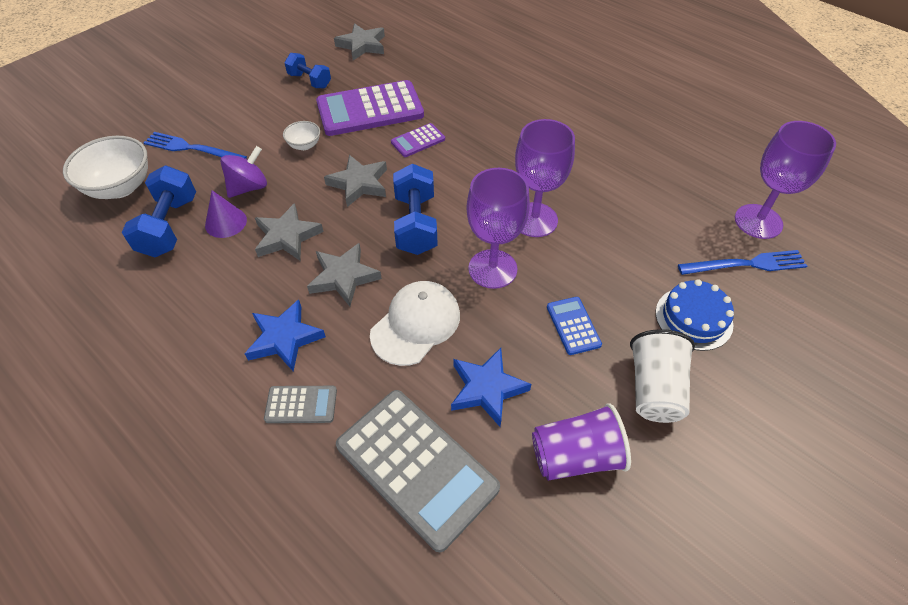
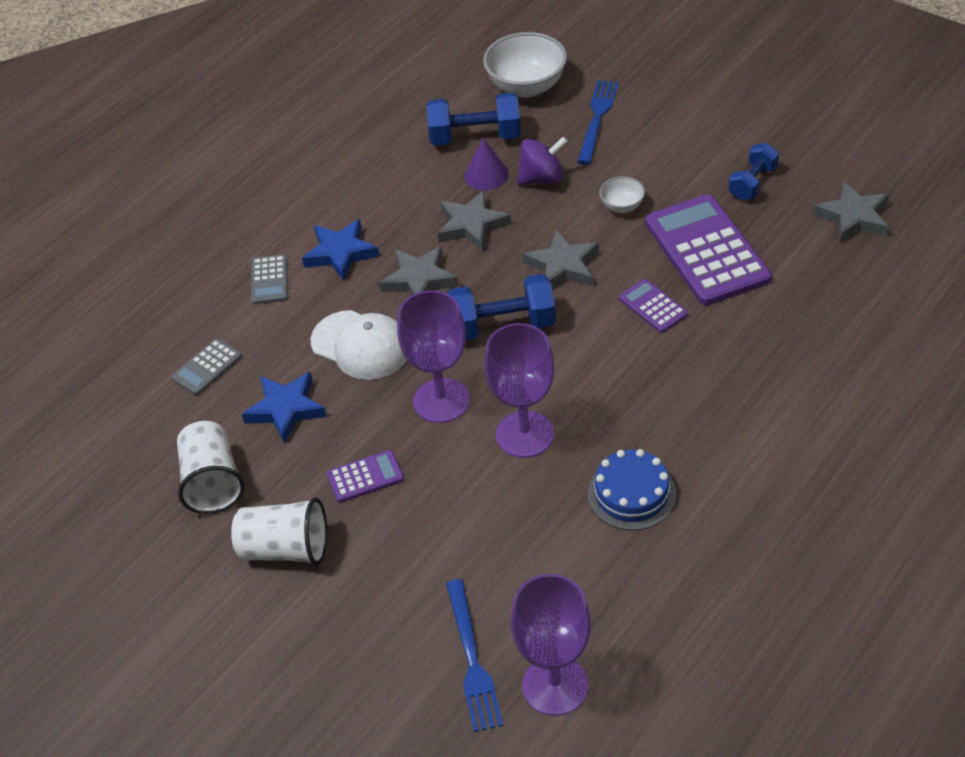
camera: 90 degrees right, 5 degrees down
(249, 187) = (542, 178): purple spinning top -> purple spinning top turned 60 degrees counterclockwise
(416, 467) = (207, 367): grey calculator -> grey calculator, size x0.47
(573, 326) = (365, 477): blue calculator -> purple calculator
(575, 456) = (212, 482): purple cup -> white cup
(693, 318) = (381, 593): blue cake -> blue cake (632, 494)

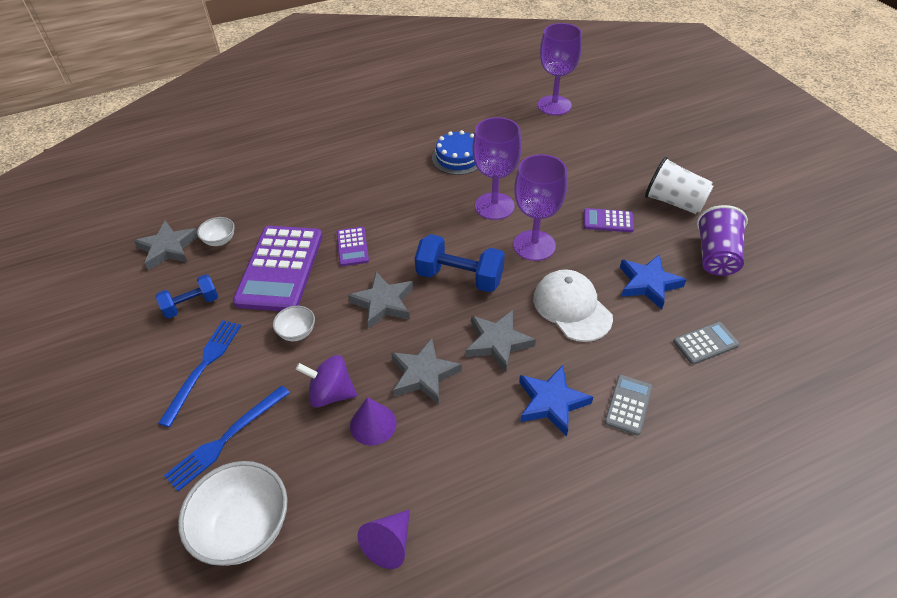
camera: 155 degrees left, 0 degrees up
(212, 482) = (716, 256): white cup -> purple cup
(416, 121) = (389, 544): none -> purple cone
(472, 660) = (588, 125): blue fork -> blue fork (203, 367)
(475, 137) = (348, 480): blue dumbbell -> none
(809, 248) = (220, 240): none -> white bowl

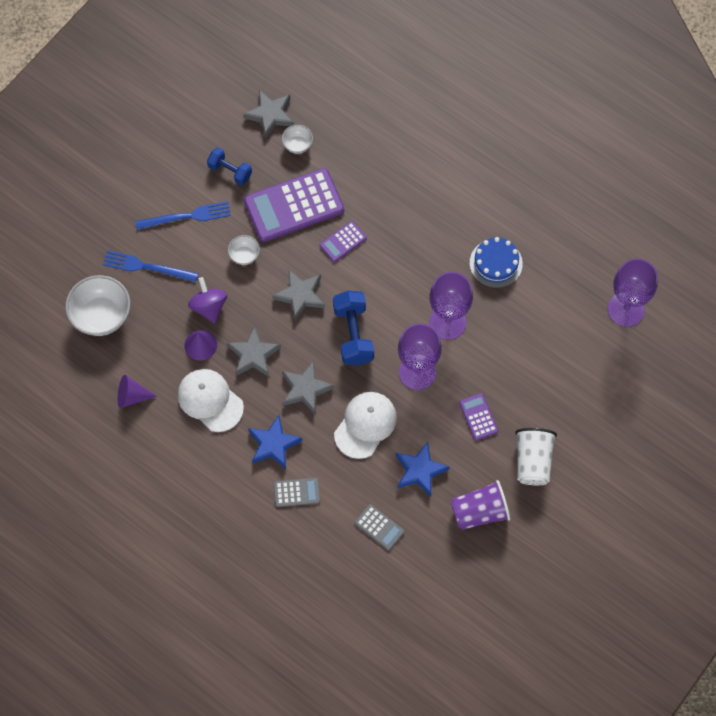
camera: 60 degrees right, 20 degrees up
(454, 446) = (210, 400): none -> white cap

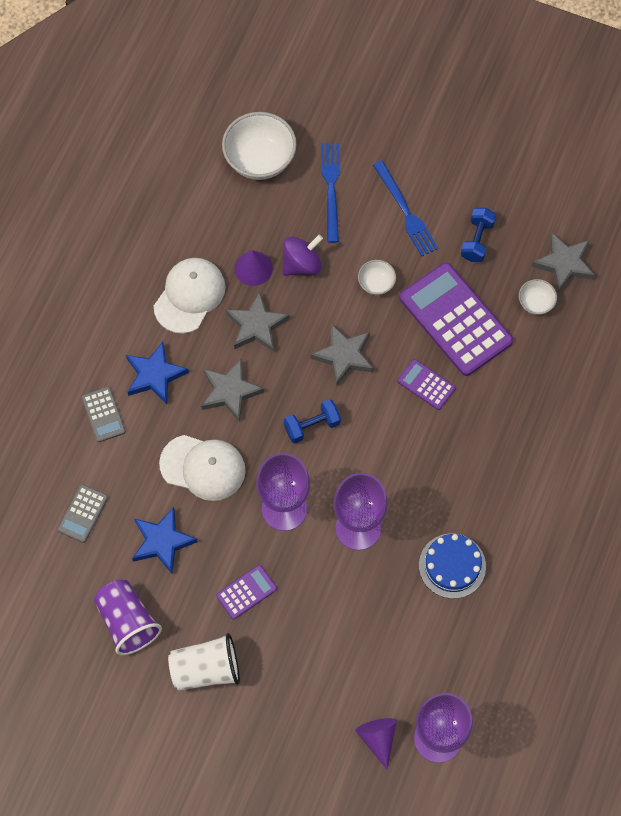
camera: 75 degrees right, 0 degrees up
(132, 396) = (173, 216): purple cone -> purple cone (378, 738)
(353, 334) = (312, 426): blue dumbbell -> blue dumbbell, size x0.64

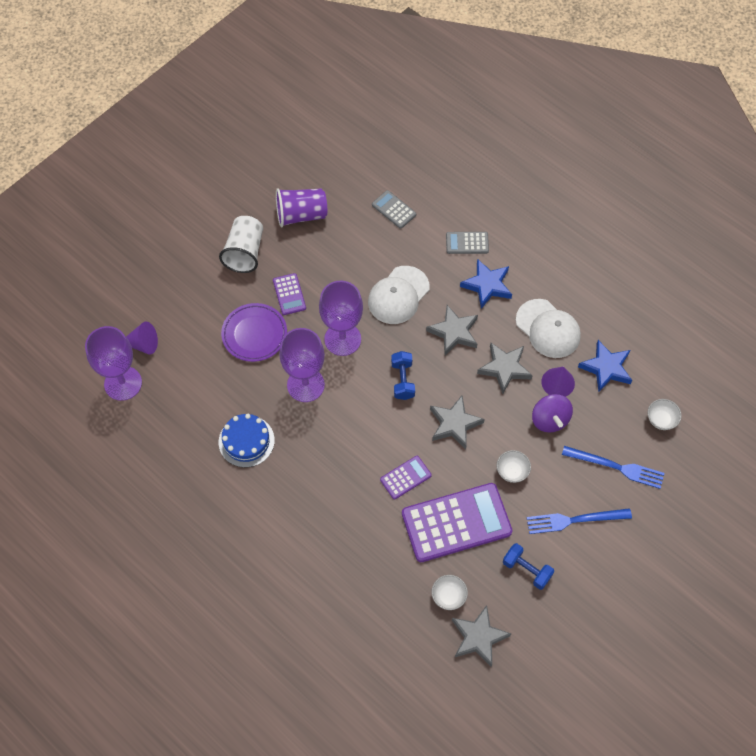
camera: 110 degrees right, 5 degrees down
(162, 541) = (351, 252): blue star -> blue star (606, 368)
(260, 160) = (661, 420): white bowl -> white bowl, size x0.50
(315, 611) = (254, 334): none -> purple plate

